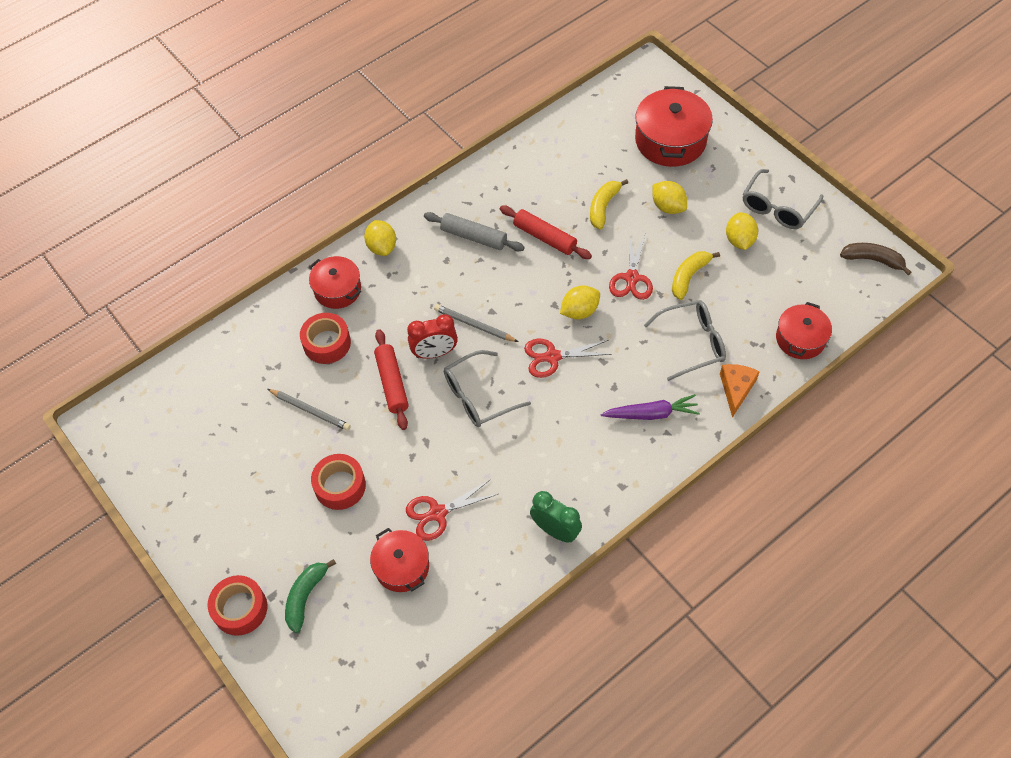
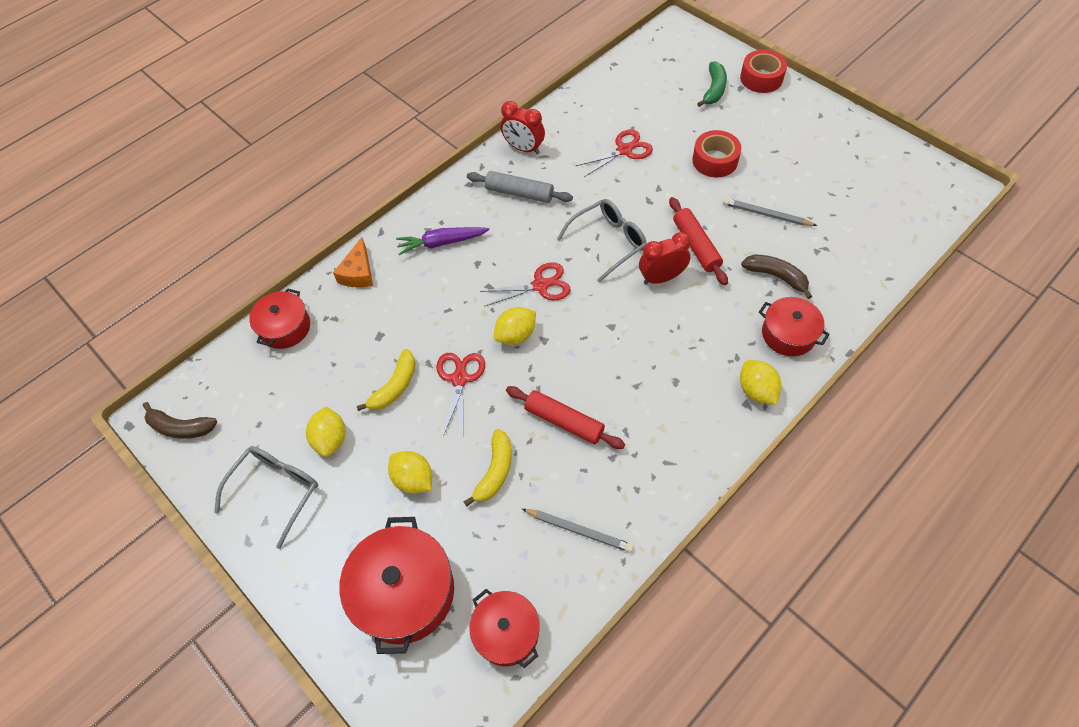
camera: 175 degrees right, 0 degrees up
(327, 343) = (776, 276): red tape -> brown banana
(402, 566) = (644, 114): red pot -> red pot (506, 632)
(473, 237) = (650, 414): grey rolling pin -> grey rolling pin (519, 193)
(474, 325) = (627, 309): grey pencil -> grey pencil (579, 530)
(555, 530) = (524, 148): green clock -> red clock
(692, 343) = (398, 312): grey glasses -> none

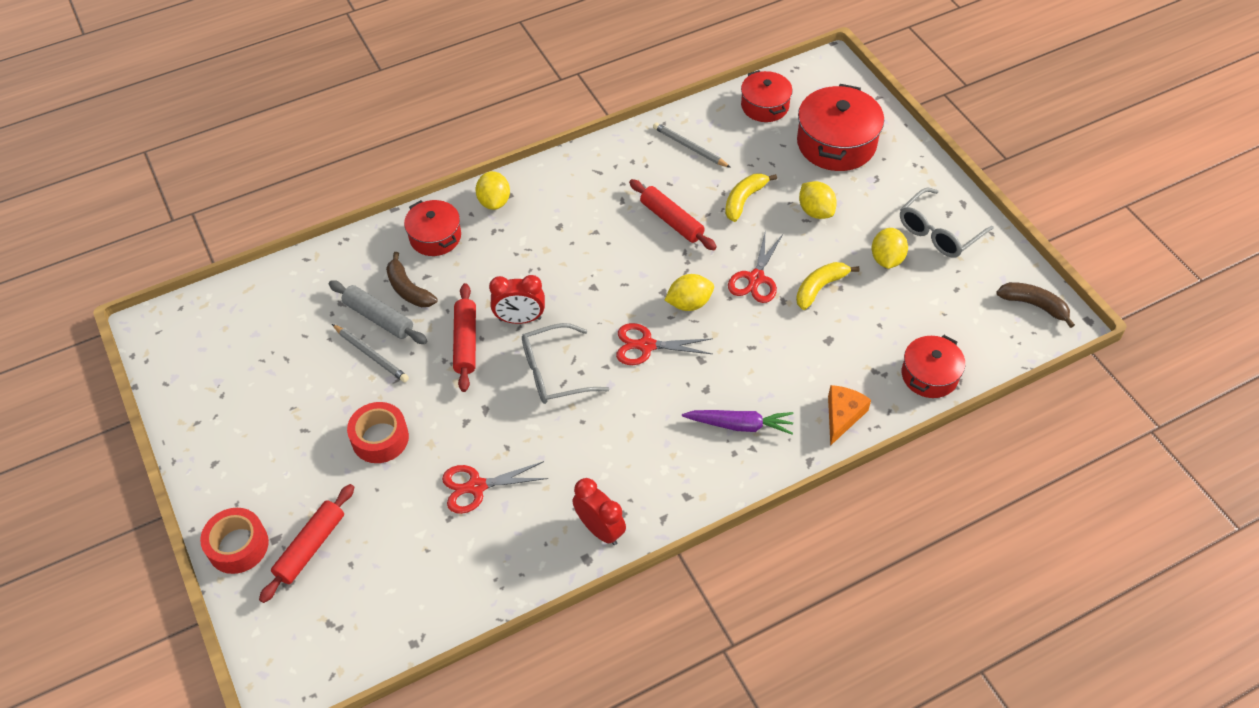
camera: 165 degrees left, 5 degrees down
(519, 193) = (629, 464): grey rolling pin -> grey rolling pin (378, 318)
(714, 90) = (310, 547): green banana -> red rolling pin

